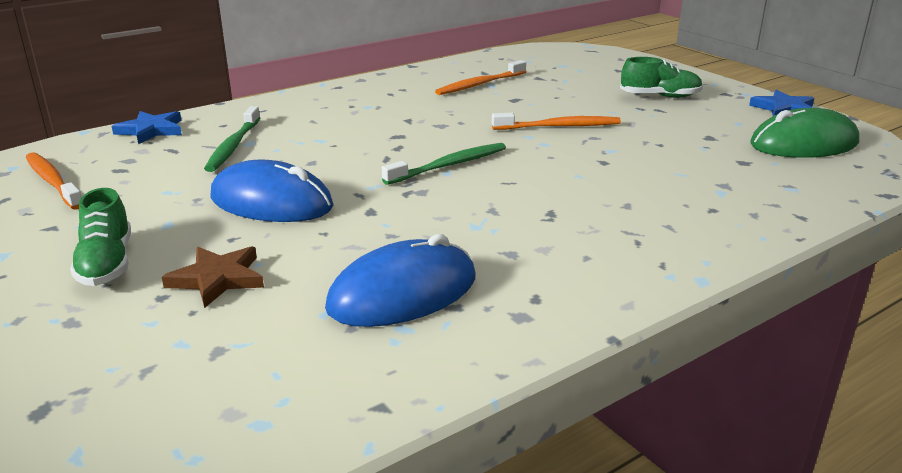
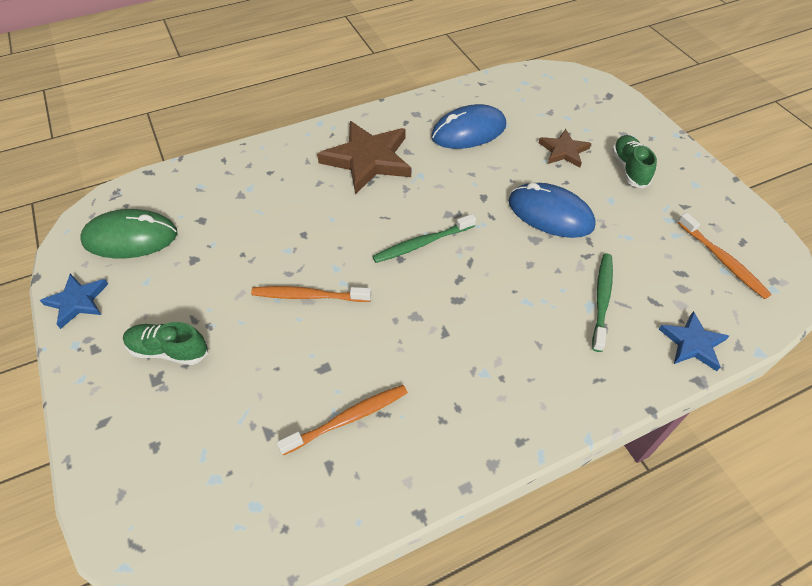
camera: 170 degrees left, 25 degrees up
(571, 235) = (368, 159): none -> brown star

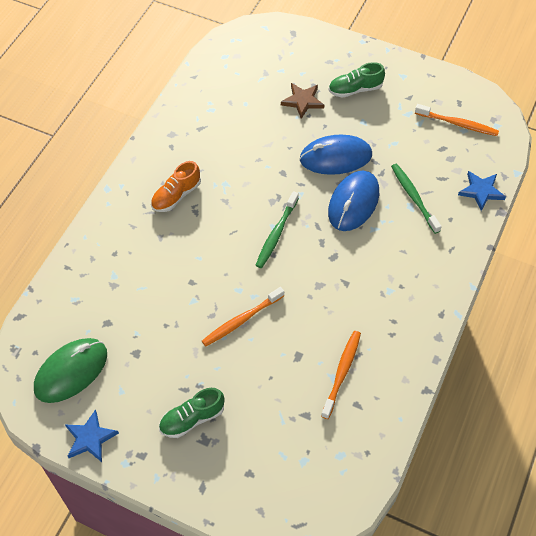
camera: 40 degrees left, 5 degrees up
(368, 159) = (176, 195): brown star -> orange shoe
(468, 131) = (224, 126): blue mouse -> blue mouse (353, 202)
(629, 169) = (355, 89): green shoe -> green shoe turned 60 degrees counterclockwise

